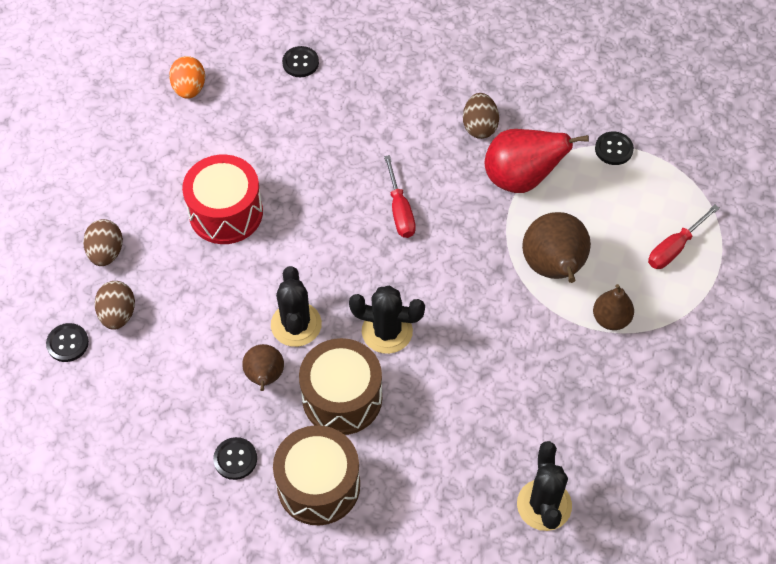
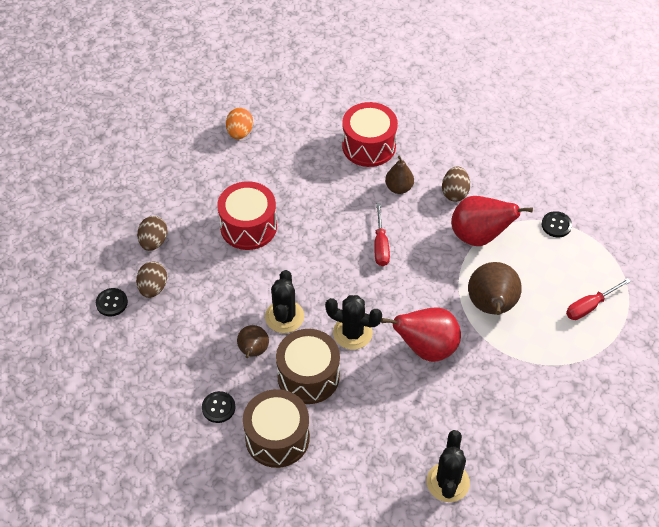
camera: 10 degrees right, 5 degrees down
(300, 63) = (327, 126): black button -> none
(359, 81) = (369, 146): none -> red drum
(483, 336) = (426, 348): none -> red pear
(611, 319) = (528, 352): brown pear -> brown pear (399, 188)

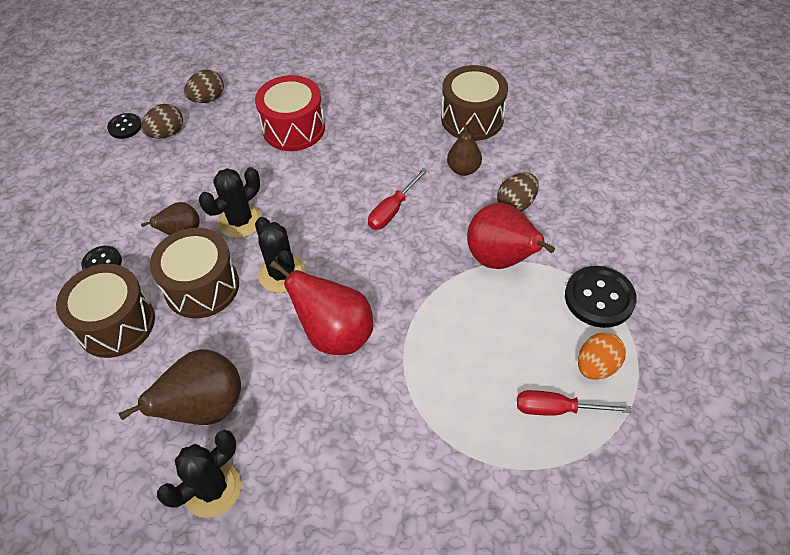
camera: 40 degrees right, 0 degrees up
(240, 133) = (368, 52): orange egg -> orange egg (596, 366)
(369, 146) = (472, 118): red drum -> brown drum
(491, 306) = (443, 337): brown pear -> brown pear (205, 407)
(556, 225) = (599, 298): black button -> black button, size x1.71

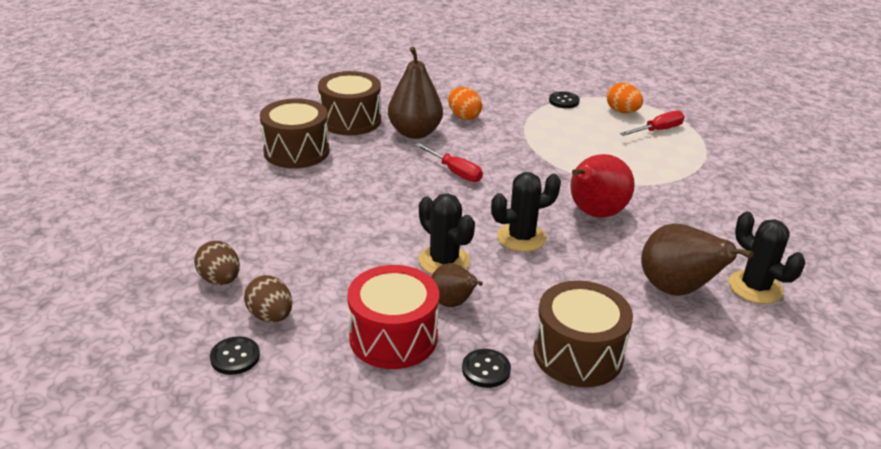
camera: 85 degrees left, 20 degrees down
(202, 287) = (532, 290): brown drum -> brown drum (296, 151)
(294, 128) = (312, 218): red drum -> red drum (393, 337)
(463, 169) = (415, 133): brown pear -> brown pear, size x1.70
(500, 259) = (522, 131): red pear -> none
(516, 204) = (463, 116): brown egg -> orange egg
(556, 409) = (658, 130): red screwdriver -> red screwdriver turned 135 degrees counterclockwise
(599, 298) = (564, 101): black button -> black button, size x0.59

